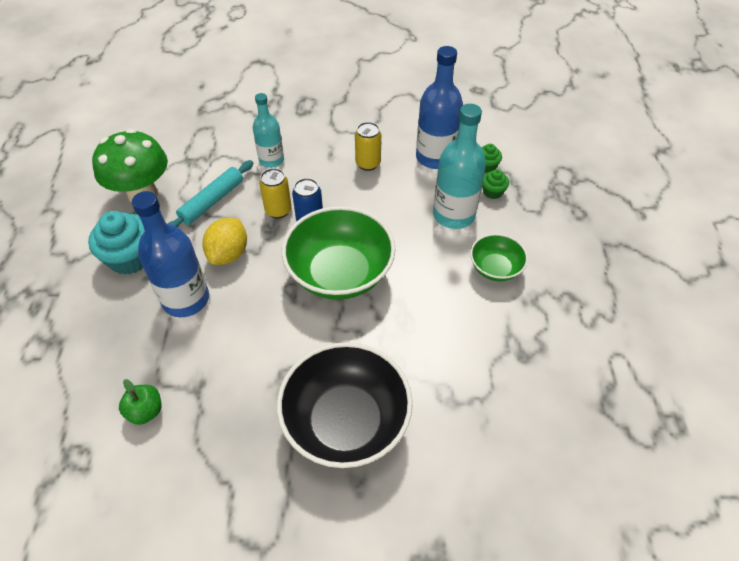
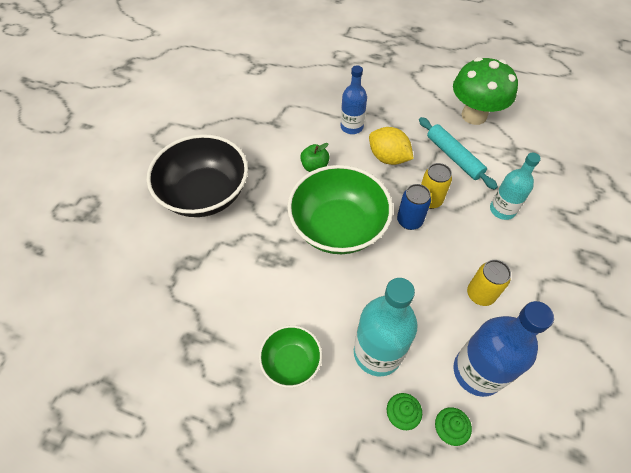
camera: 110 degrees right, 5 degrees up
(130, 258) = (404, 102): turquoise cupcake -> none
(146, 411) = (271, 98): green apple -> green apple (314, 167)
(186, 299) = (351, 127): blue bottle -> blue bottle, size x0.64

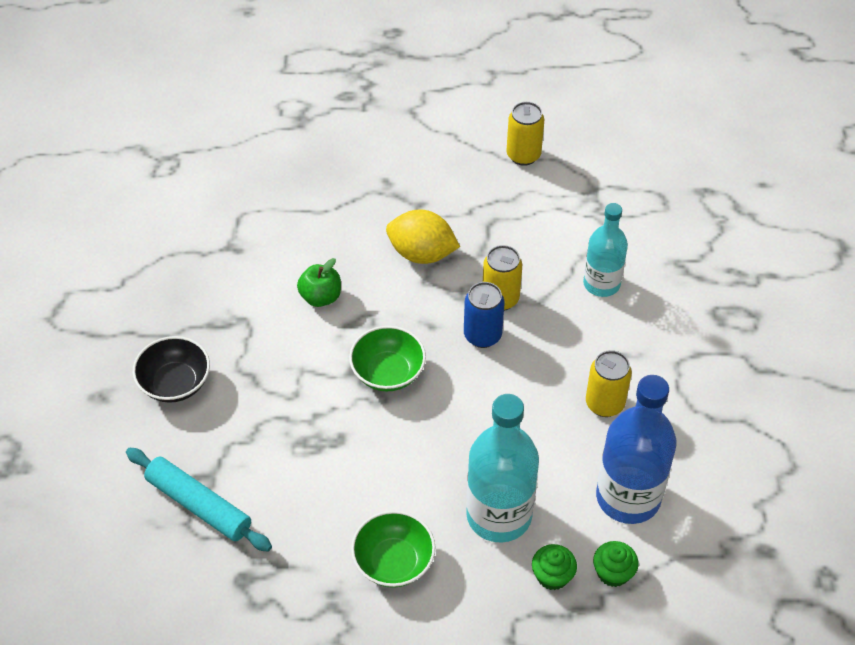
camera: 20 degrees left, 5 degrees down
(205, 194) = (175, 383): black bowl -> black bowl, size x0.52
(338, 227) = (388, 372): green bowl -> green bowl, size x0.52
(351, 127) = (351, 221): blue bottle -> none
(453, 157) = (514, 226): turquoise rolling pin -> turquoise rolling pin (198, 505)
(474, 115) = (523, 155): green mushroom -> yellow can

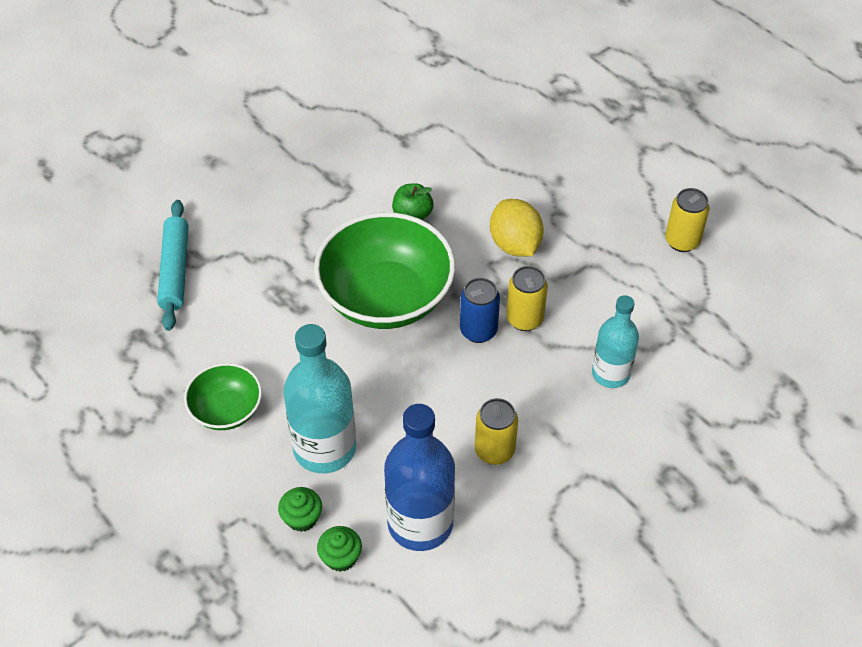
camera: 50 degrees right, 0 degrees up
(175, 383) = (260, 190): black bowl -> none
(388, 372) = (386, 297): green bowl -> green bowl, size x1.92

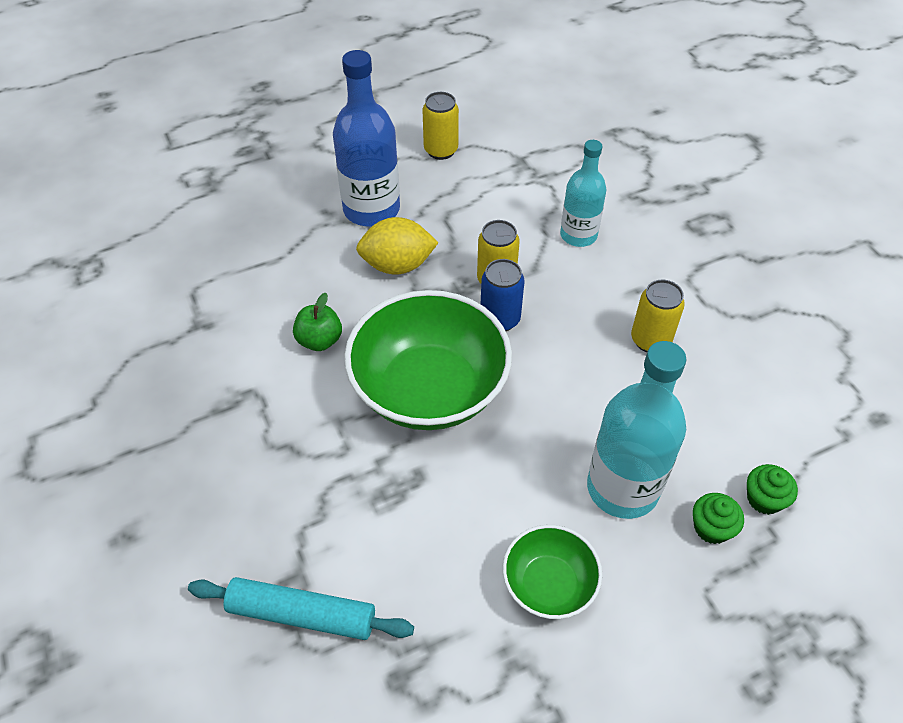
camera: 75 degrees left, 0 degrees up
(420, 523) = (728, 419): blue bottle -> blue bottle (371, 209)

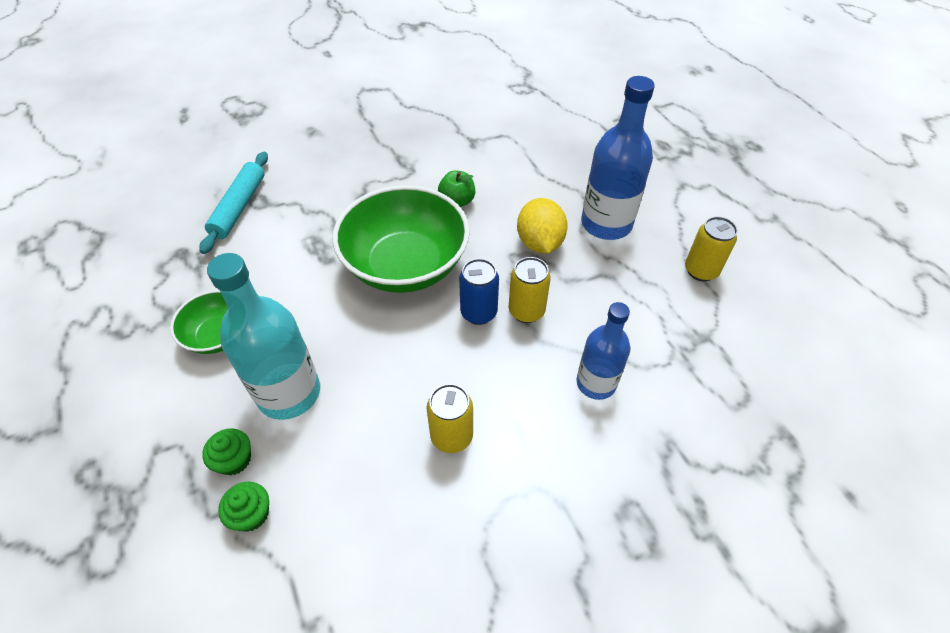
camera: 90 degrees right, 0 degrees up
(578, 235) = (596, 383): turquoise bottle -> blue bottle

